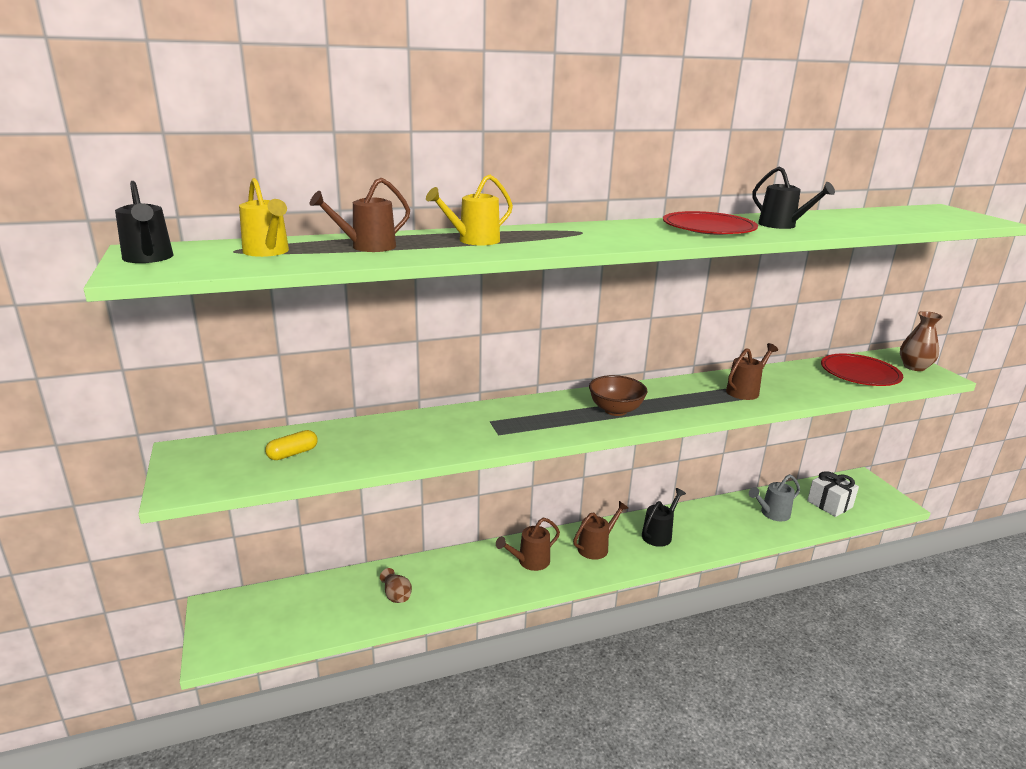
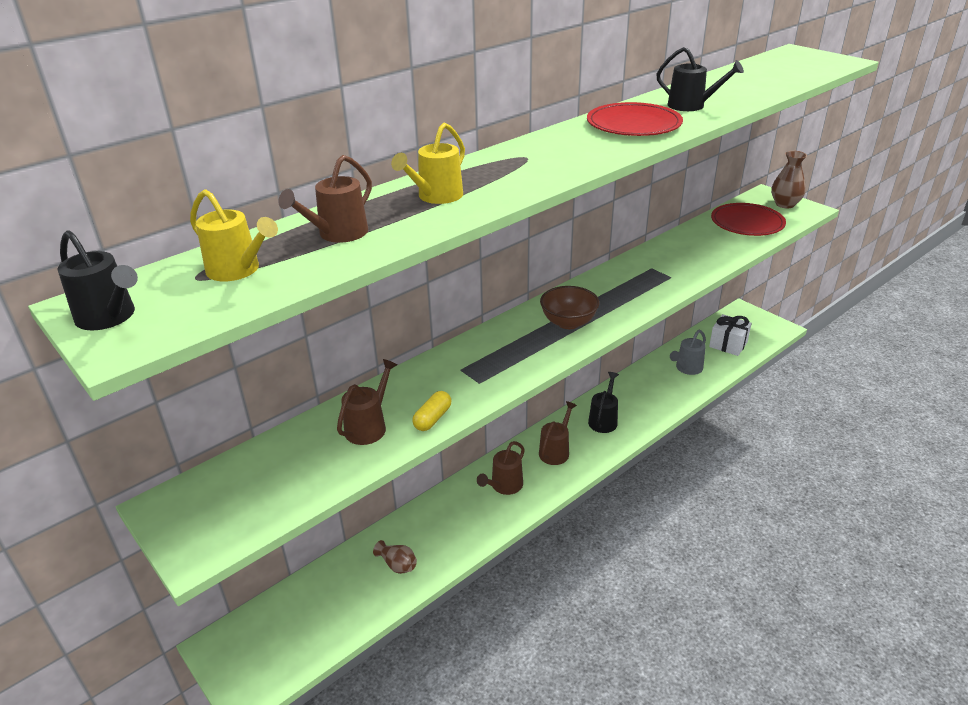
camera: 20 degrees left, 10 degrees up
(292, 453) = (288, 470): yellow capsule -> yellow capsule (432, 418)
(745, 391) = (666, 268): brown watering can -> brown watering can (369, 426)

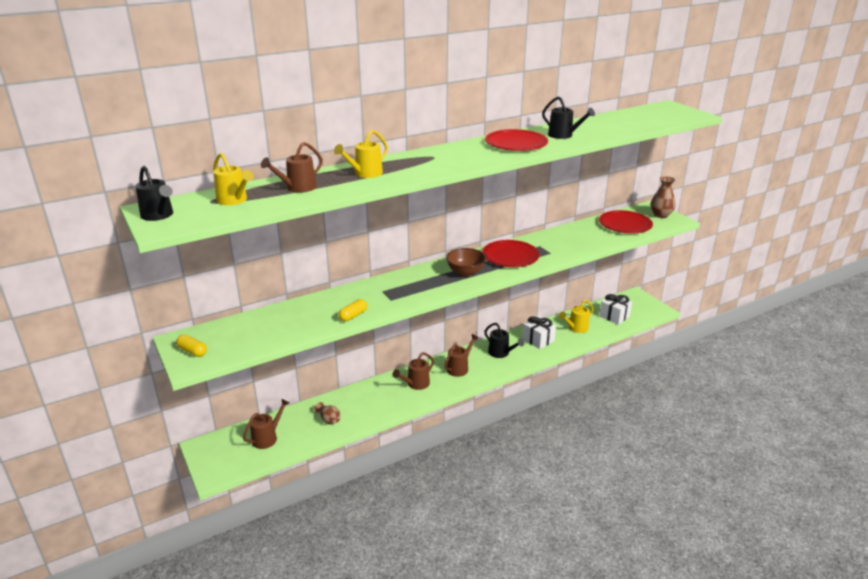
camera: 10 degrees right, 5 degrees down
(193, 525) = (192, 351): none -> yellow capsule
(369, 426) = (312, 315): brown watering can -> brown watering can (267, 437)
(603, 420) = (501, 353): black watering can -> black watering can turned 105 degrees clockwise
(619, 289) = (510, 256): none -> red plate
(645, 392) = (538, 340): none -> white gift
(687, 368) = (576, 328): grey watering can -> yellow watering can

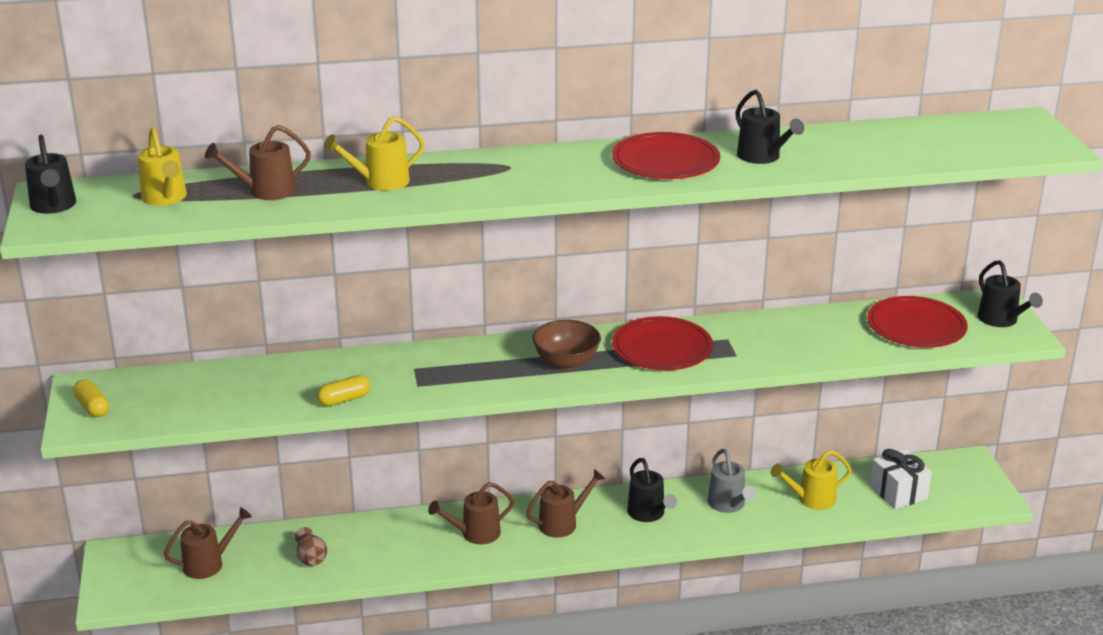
camera: 20 degrees right, 0 degrees up
(538, 340) = (728, 505): white gift -> grey watering can
(660, 215) = (1001, 320): brown vase -> black watering can

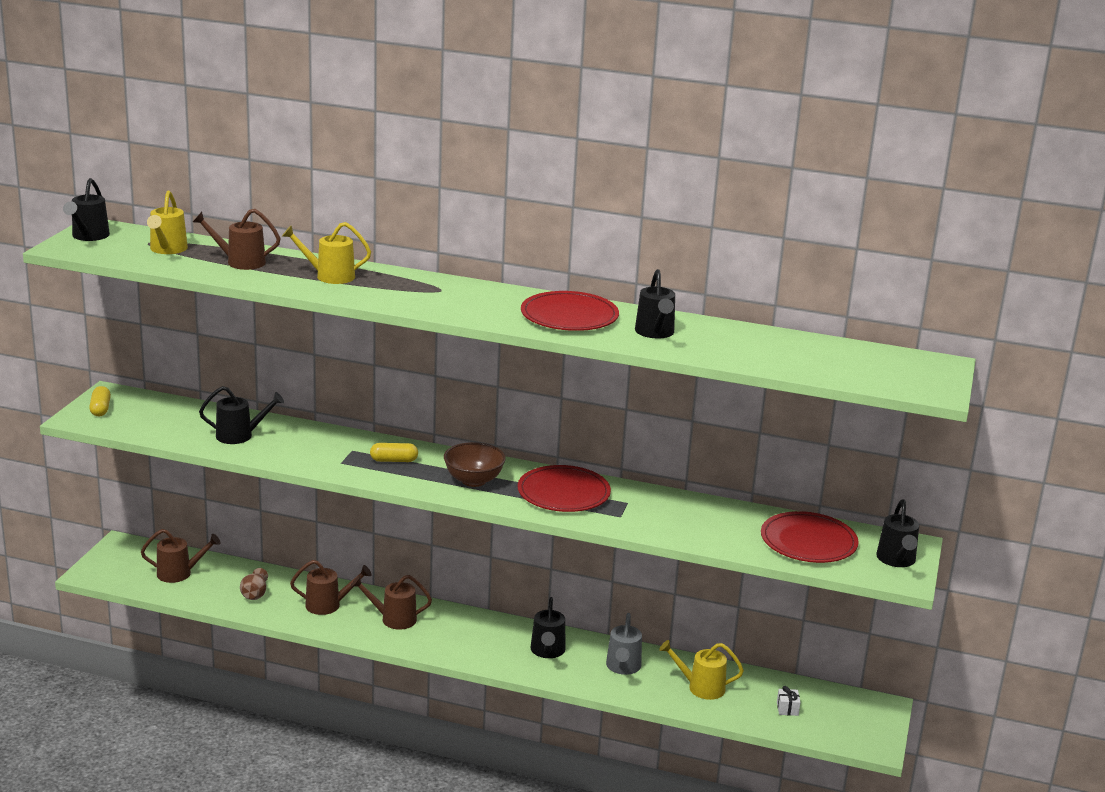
camera: 25 degrees right, 5 degrees down
(281, 389) = (240, 436): none -> black watering can
(344, 399) = (277, 456): yellow capsule -> yellow capsule (394, 460)
(563, 523) = (470, 634): brown watering can -> brown watering can (328, 605)
(898, 492) = (787, 709): white gift -> white gift, size x0.49

